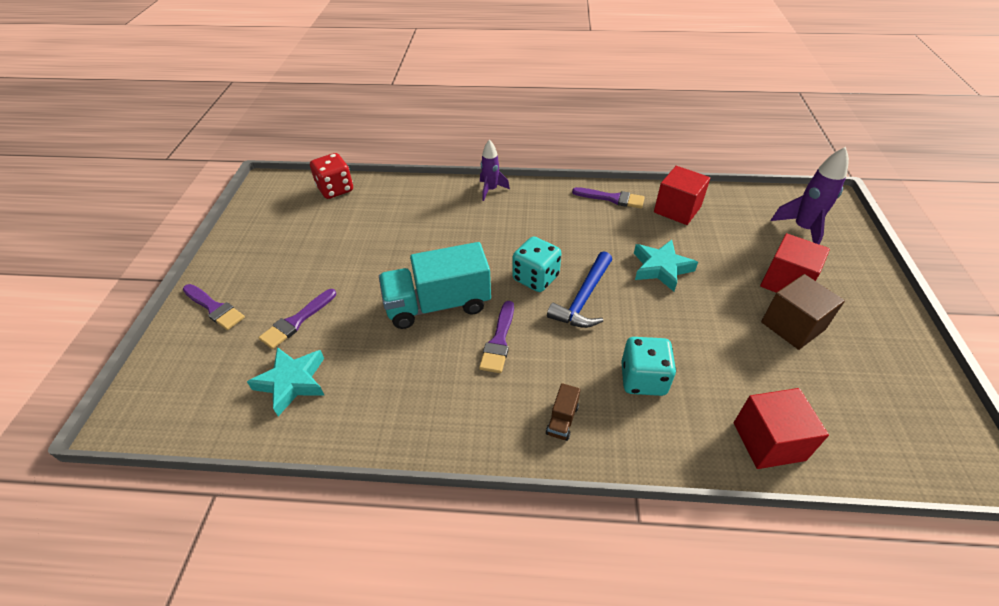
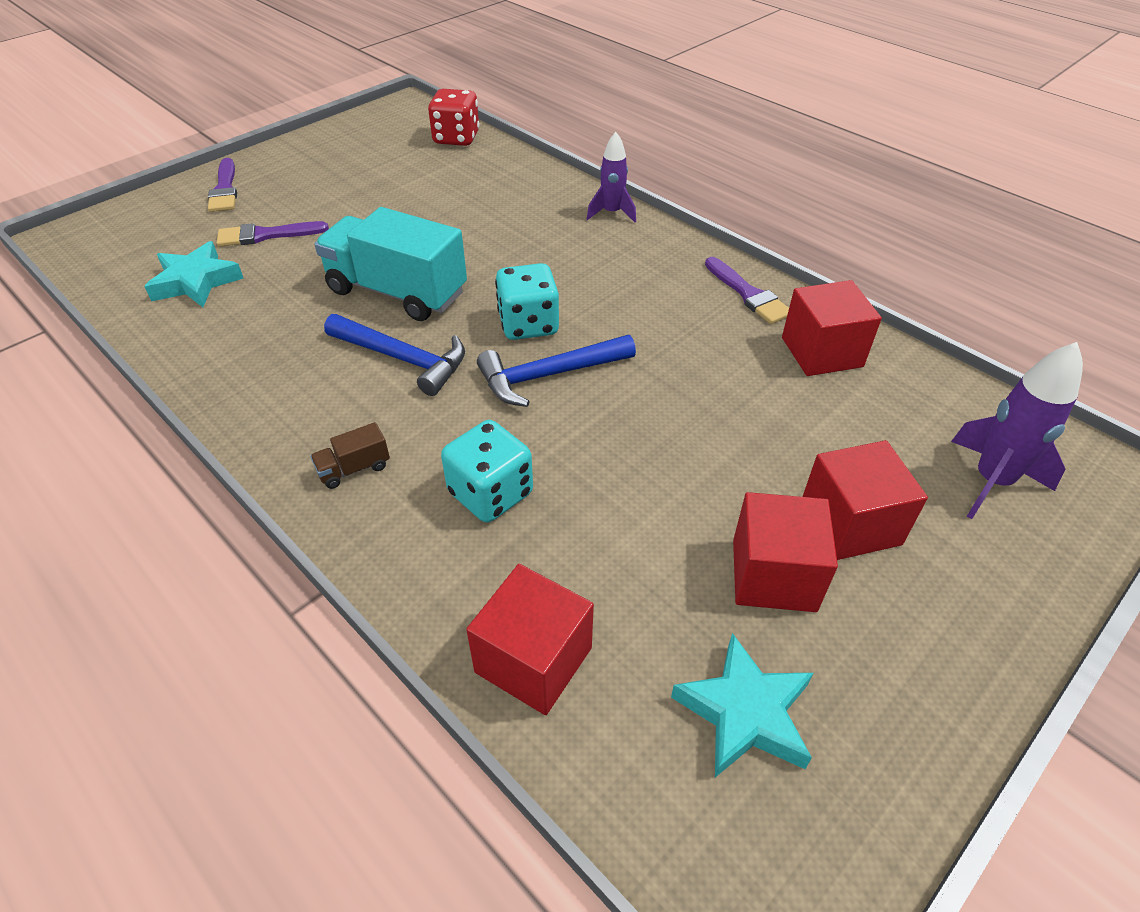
camera: 40 degrees right, 0 degrees up
(499, 341) = (403, 359): purple brush -> blue hammer
(661, 268) = (692, 401): turquoise star -> turquoise star (745, 713)
(792, 326) = (773, 575): brown cube -> red cube

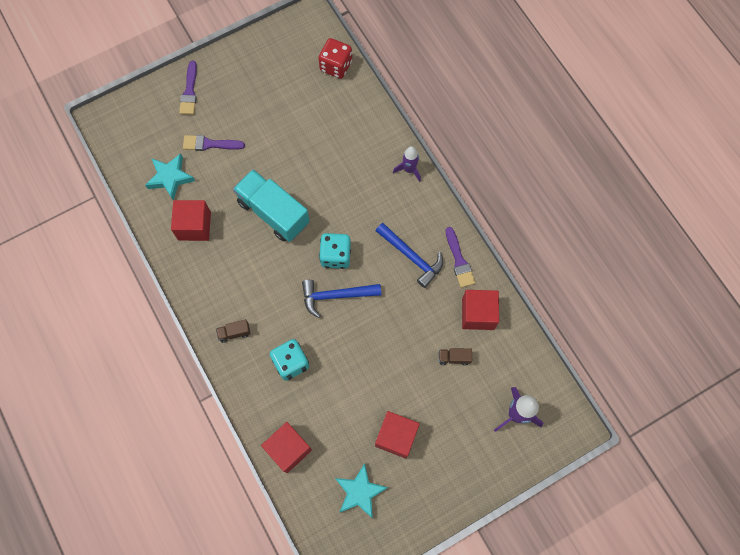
camera: 15 degrees right, 25 degrees up
(403, 359) = (268, 266): blue hammer -> blue hammer (412, 257)
(816, 419) = (454, 358): none -> brown truck
(850, 523) = (440, 420): red cube -> red cube (194, 226)

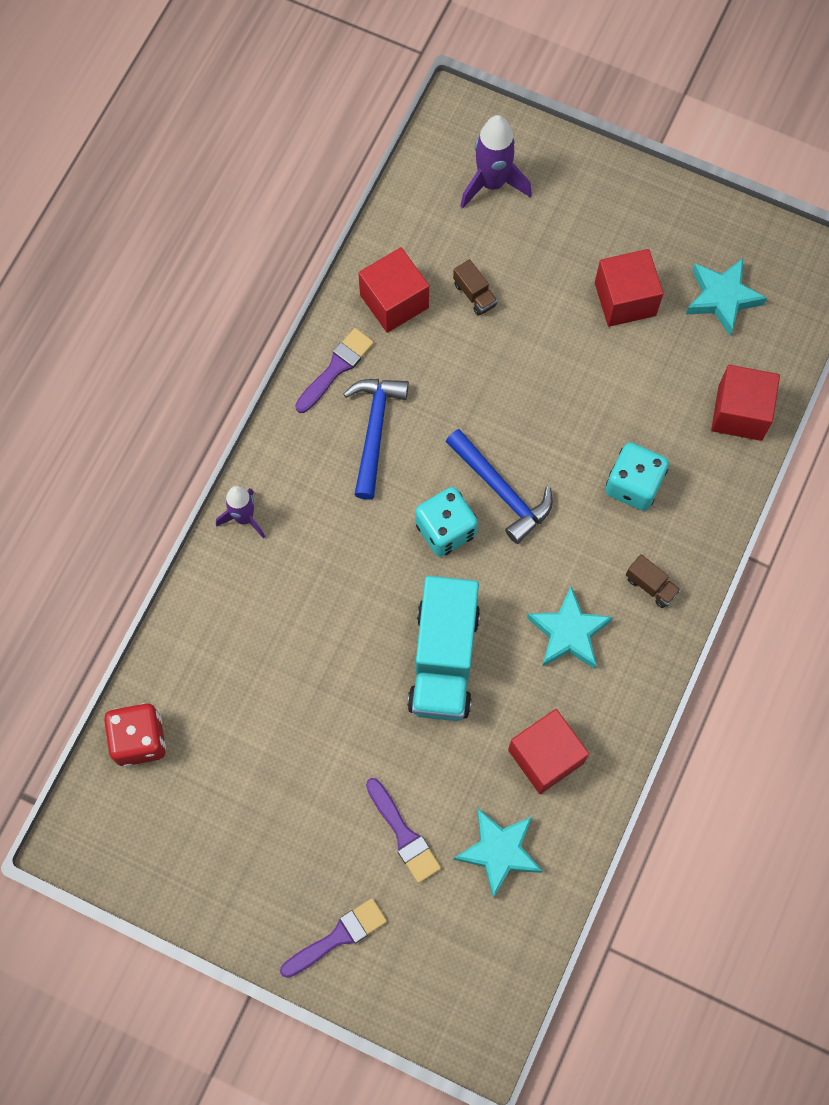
camera: 125 degrees left, 0 degrees up
(242, 277) = (568, 632): none -> turquoise star

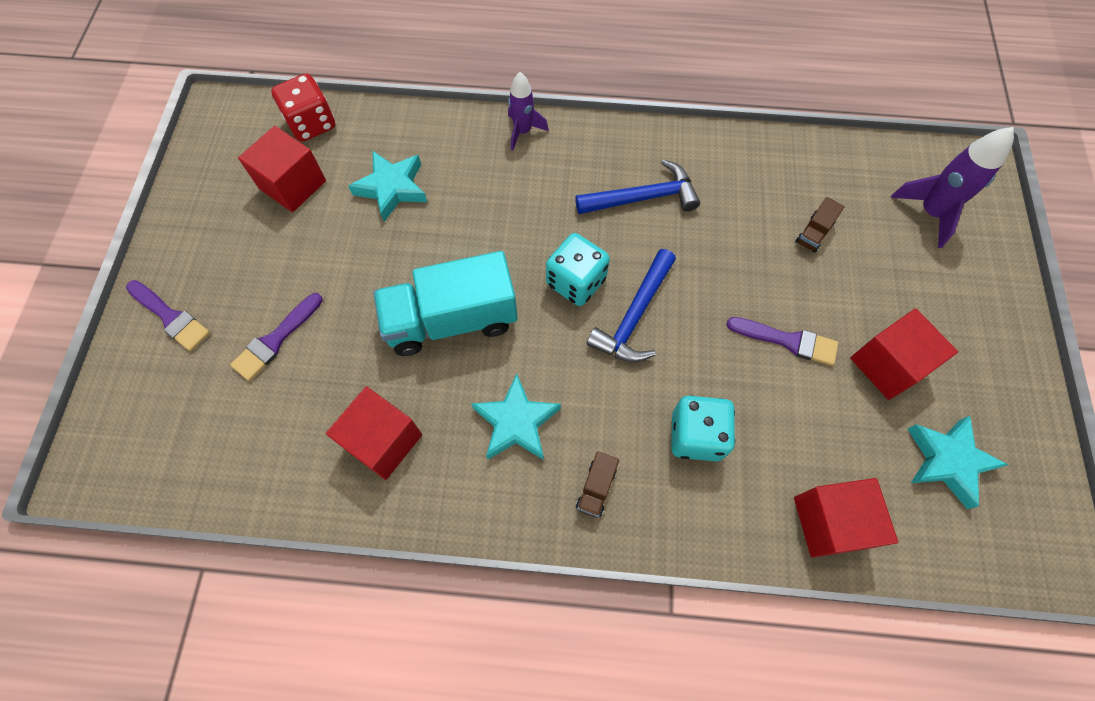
camera: 70 degrees right, 5 degrees down
(336, 368) = (685, 152): purple brush -> purple brush (787, 341)
(394, 301) = (770, 174): red cube -> red cube (292, 185)
(499, 851) = (277, 428): turquoise star -> turquoise star (392, 188)

